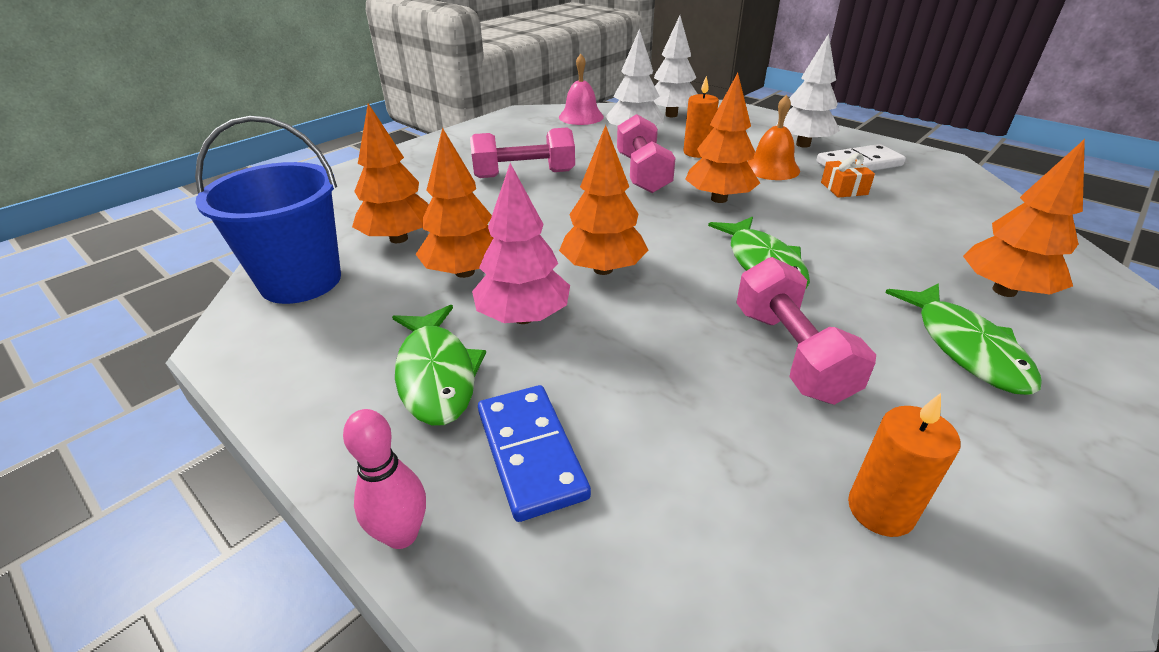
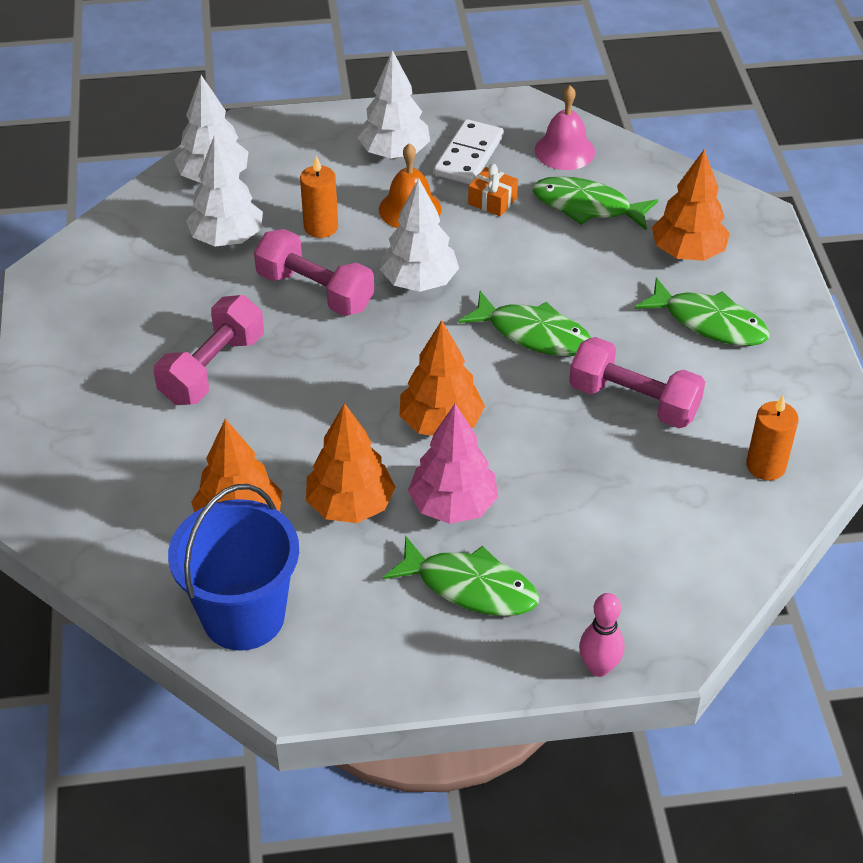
camera: 50 degrees left, 10 degrees up
(531, 453) = (592, 579): blue domino -> none
(581, 117) = (124, 241): pink bell -> pink bell (564, 151)
(718, 199) = (419, 282): orange tree -> white tree
(928, 223) = (587, 206): none -> green fish

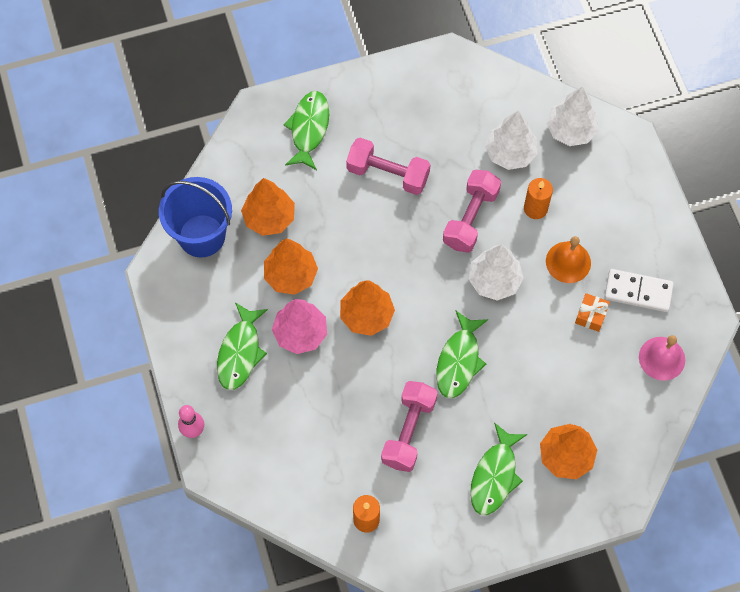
camera: 80 degrees right, 20 degrees up
(394, 153) = (628, 241): white tree -> none
(587, 206) = (600, 381): green fish -> green fish (309, 129)

